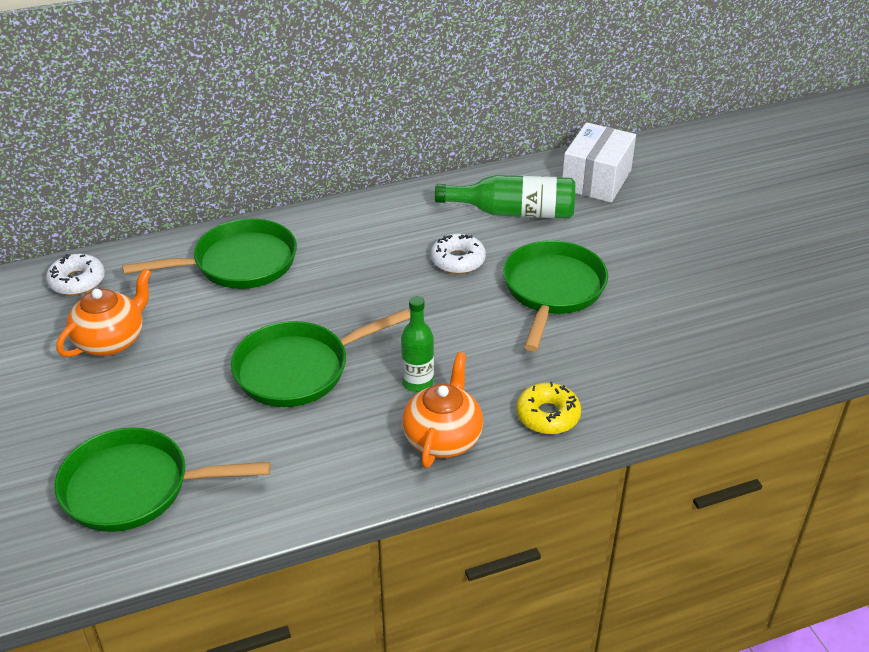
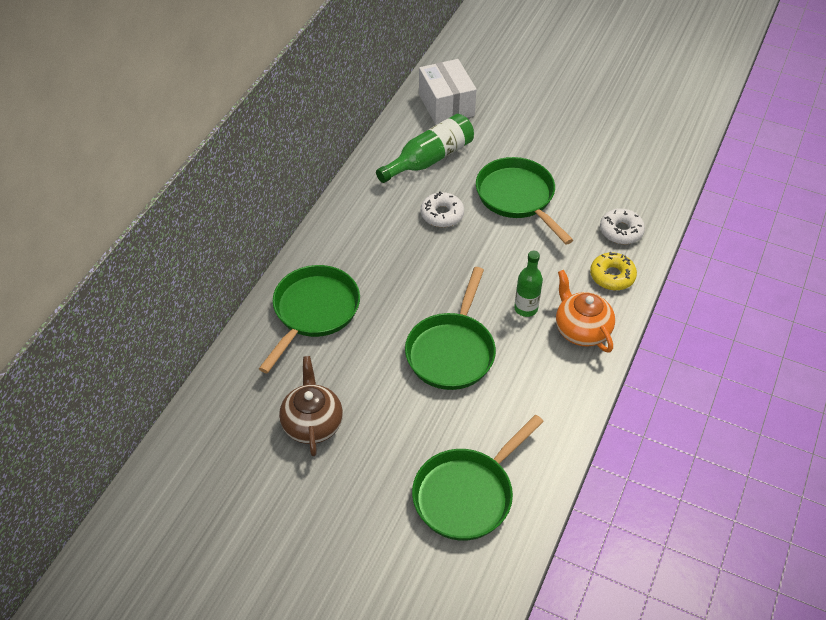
camera: 45 degrees left, 10 degrees up
(77, 281) = (223, 404): white donut -> white donut (621, 231)
(111, 341) = (312, 424): orange teapot -> brown teapot

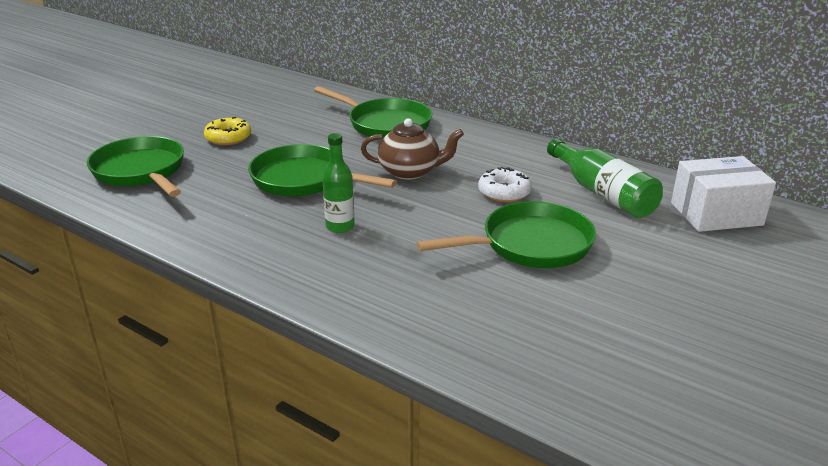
camera: 100 degrees right, 20 degrees down
(312, 424) = (264, 118): brown teapot -> brown teapot (410, 171)
(581, 330) = (289, 258): orange teapot -> none
(612, 276) = (367, 297): yellow donut -> yellow donut (228, 138)
(621, 231) = (451, 321): white donut -> none

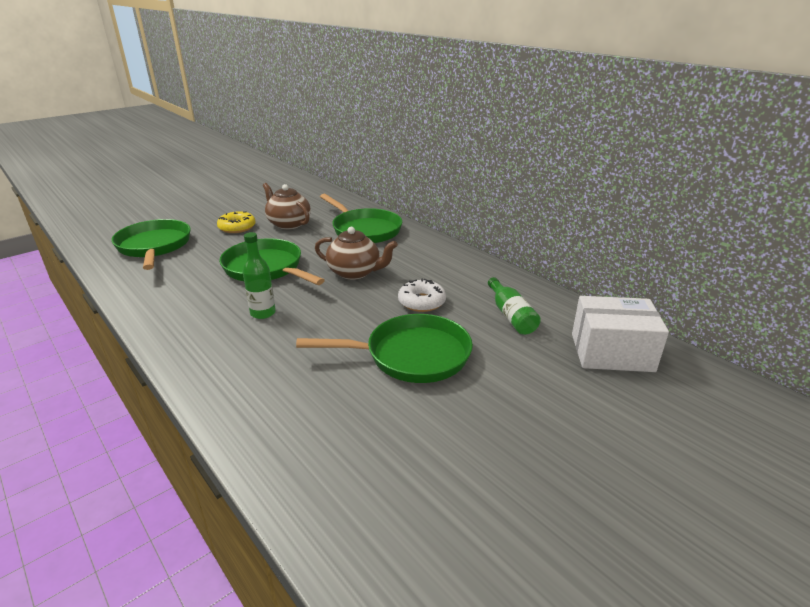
camera: 15 degrees right, 0 degrees up
(289, 127) = (288, 224): none -> brown teapot
(602, 193) = (511, 315): green bottle -> green bottle, size x0.66

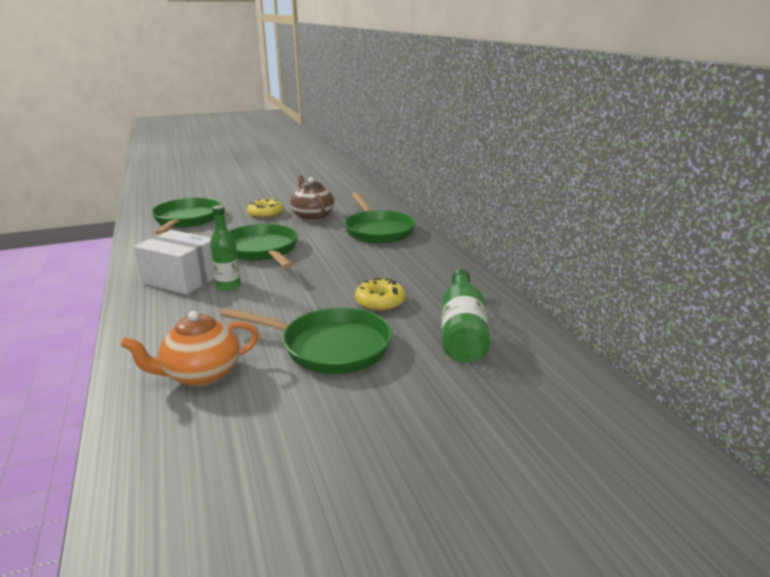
camera: 20 degrees right, 5 degrees down
(311, 411) = (201, 374): none -> orange teapot
(355, 272) = (338, 266): brown teapot -> none
(421, 302) = (380, 302): white donut -> yellow donut
(511, 315) = (462, 330): green bottle -> green bottle, size x1.52
(611, 352) = (547, 387): white box -> white box (181, 279)

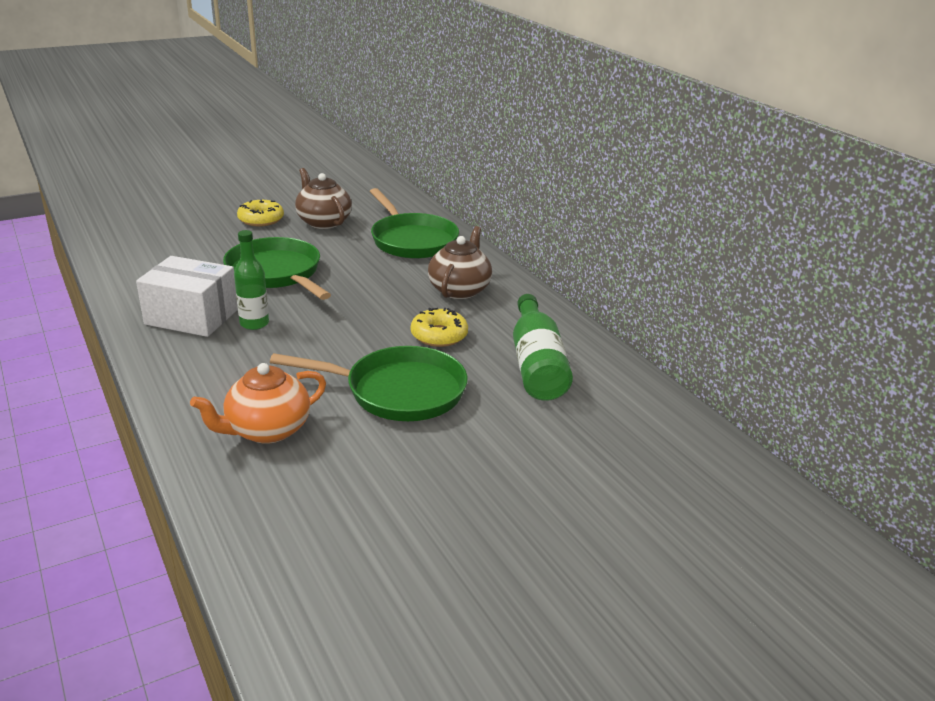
camera: 10 degrees left, 5 degrees up
(187, 220) = (159, 232): green pan -> none
(407, 267) = (459, 290): none -> brown teapot

